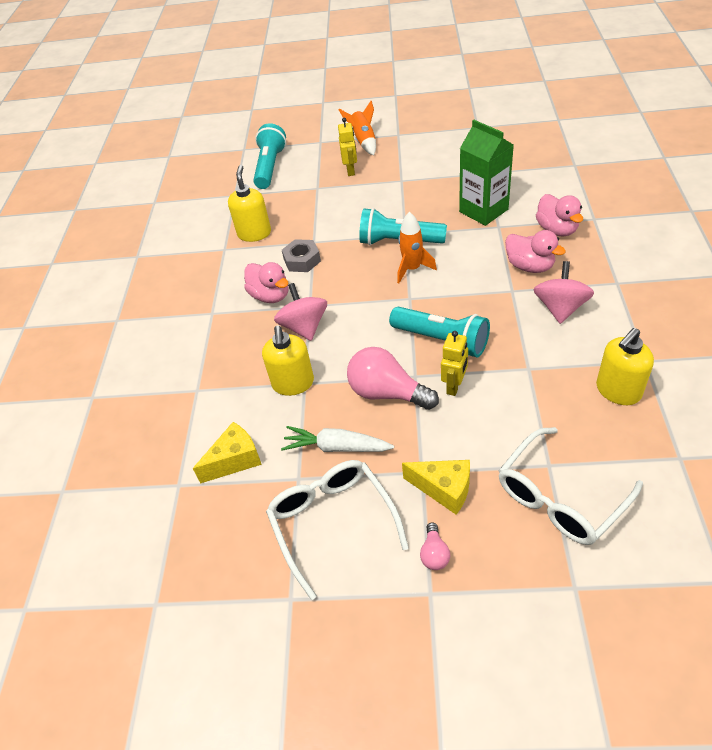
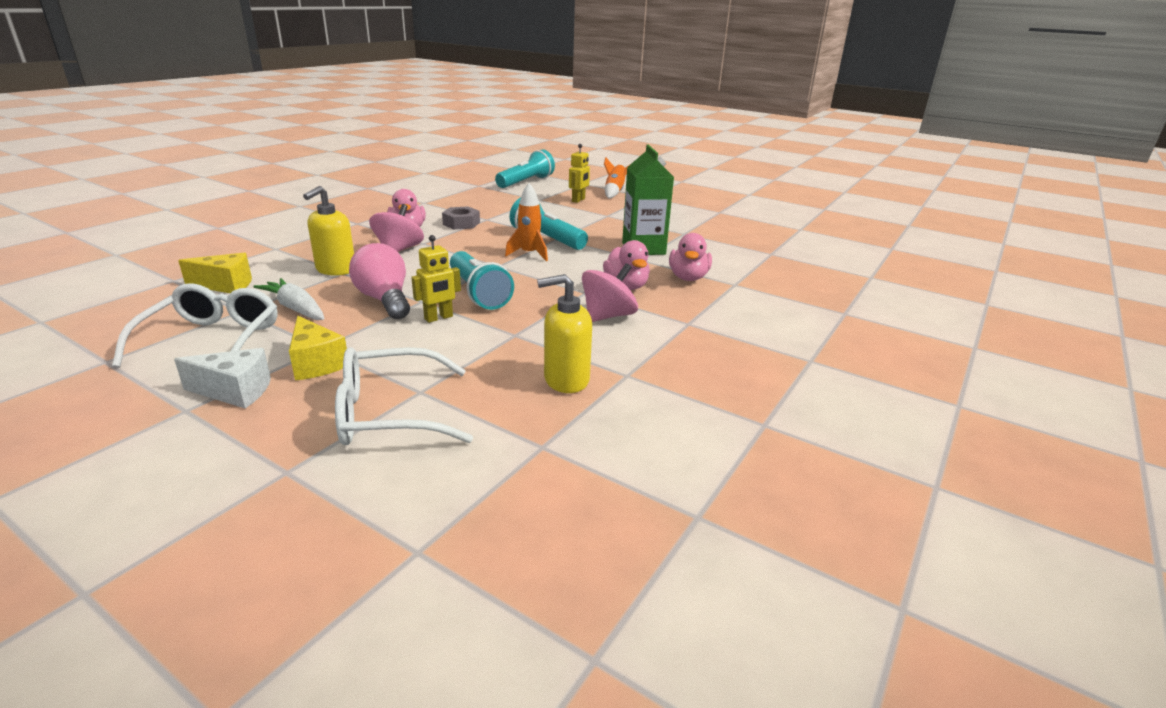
camera: 25 degrees right, 20 degrees down
(254, 233) = (456, 203): yellow soap dispenser -> none
(434, 553) = (235, 391): pink light bulb -> white cheese

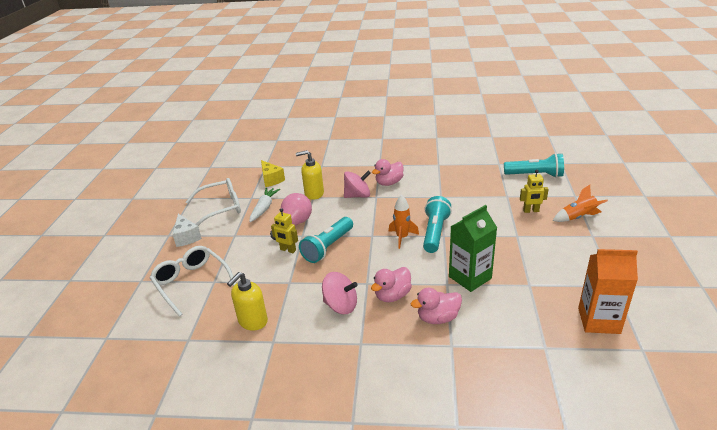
camera: 65 degrees right, 5 degrees up
(316, 363) = (219, 242): yellow cheese -> none
(461, 223) = (421, 193): grey nut -> none
(566, 380) = (252, 321): yellow soap dispenser -> yellow soap dispenser turned 105 degrees counterclockwise
(755, 229) = (599, 320): none -> orange carton

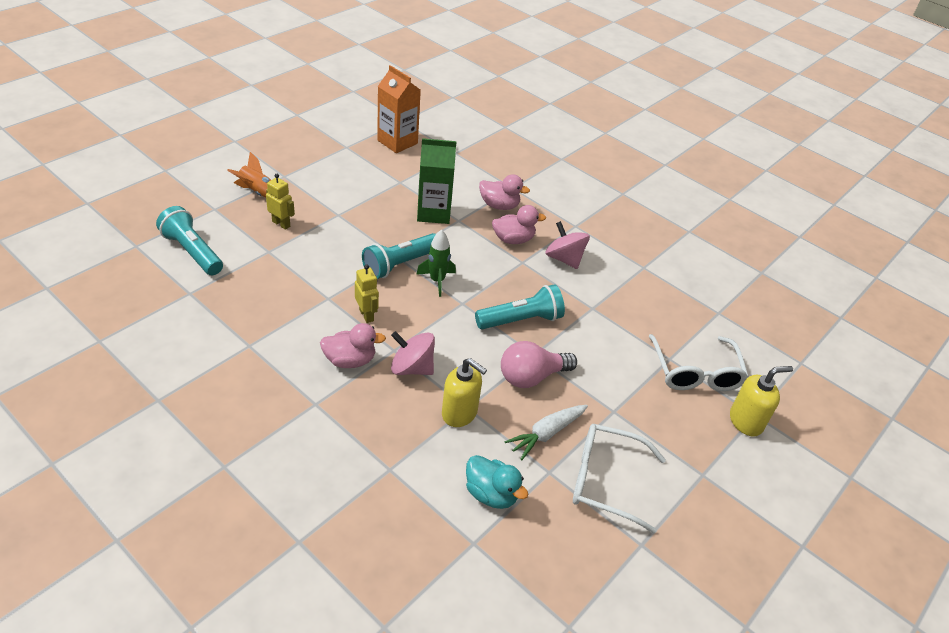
camera: 150 degrees left, 10 degrees up
(186, 237) = (678, 452): white cheese -> none
(252, 321) = (651, 293): yellow soap dispenser -> yellow soap dispenser (746, 421)
(271, 180) = (491, 494): yellow cheese -> turquoise duck
(288, 250) = (566, 345): yellow robot -> yellow robot (367, 315)
(402, 237) = (437, 281): orange rocket -> green rocket

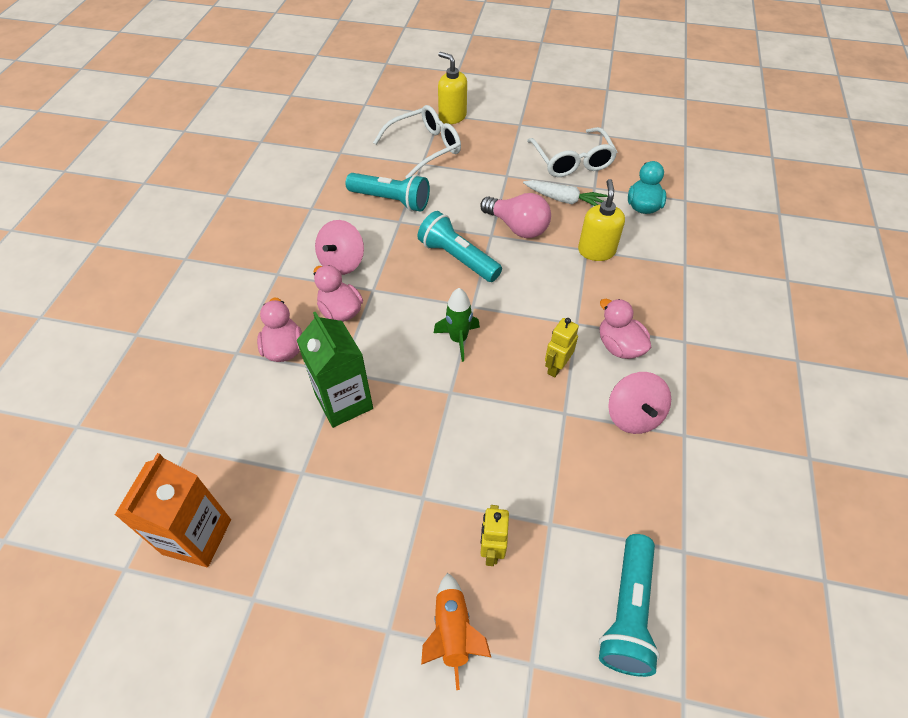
camera: 115 degrees left, 10 degrees up
(400, 264) = (461, 382): turquoise flashlight -> turquoise flashlight (391, 200)
(412, 368) = (583, 301): pink spinning top -> pink spinning top (633, 416)

